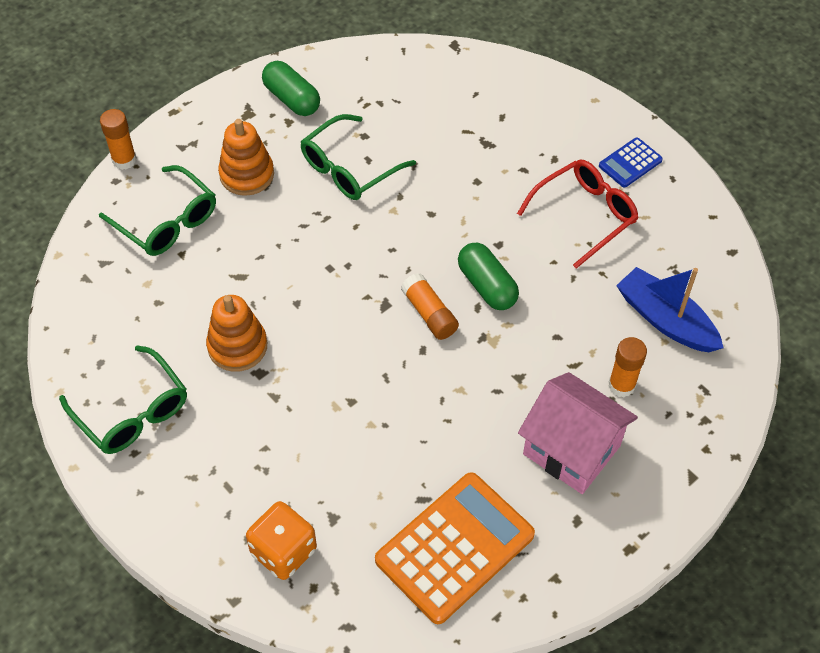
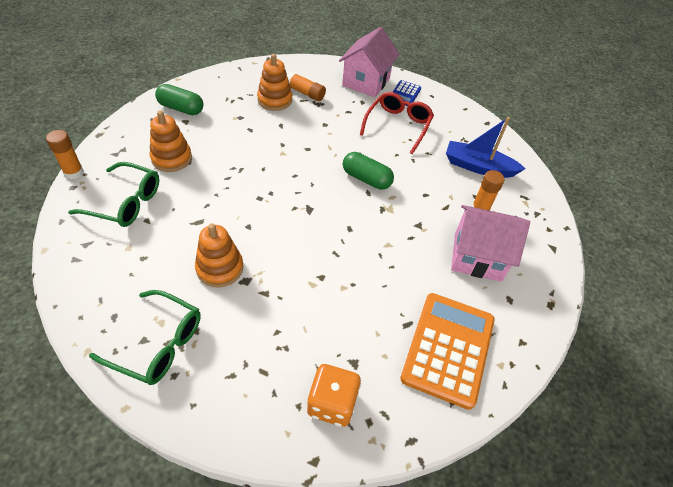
camera: 30 degrees left, 5 degrees down
(349, 168) = (240, 137): green glasses -> none
(426, 120) = (275, 100): none -> orange stacking toy
(429, 314) = (341, 205): orange glue stick -> orange glue stick (305, 93)
(581, 125) = (366, 82): none -> pink house

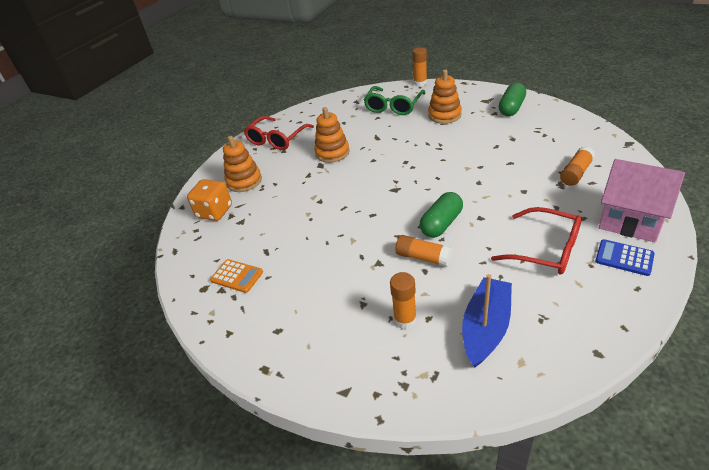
camera: 105 degrees right, 10 degrees down
(158, 344) = (277, 139): green glasses -> red glasses
(275, 100) = (551, 155): orange stacking toy -> orange stacking toy (244, 181)
(410, 194) = (423, 257): none -> orange glue stick
(448, 349) = (237, 276): orange calculator -> orange calculator, size x0.48
(477, 257) = (334, 309): pink house -> none

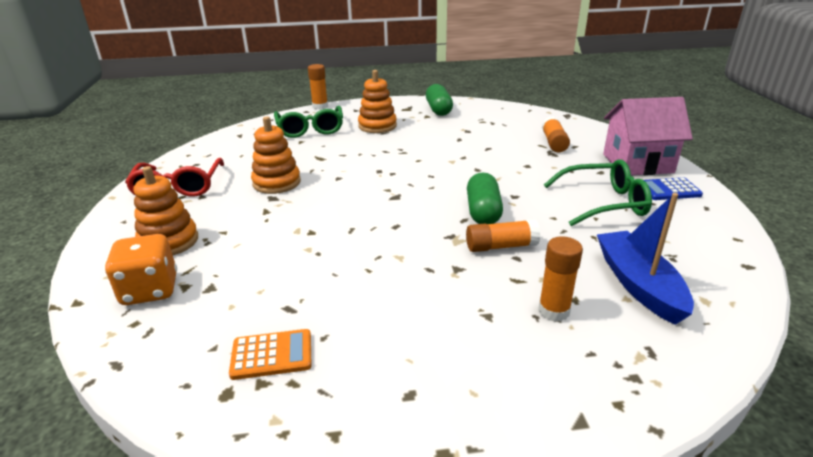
camera: 40 degrees left, 10 degrees down
(546, 249) = (604, 203): red glasses -> green glasses

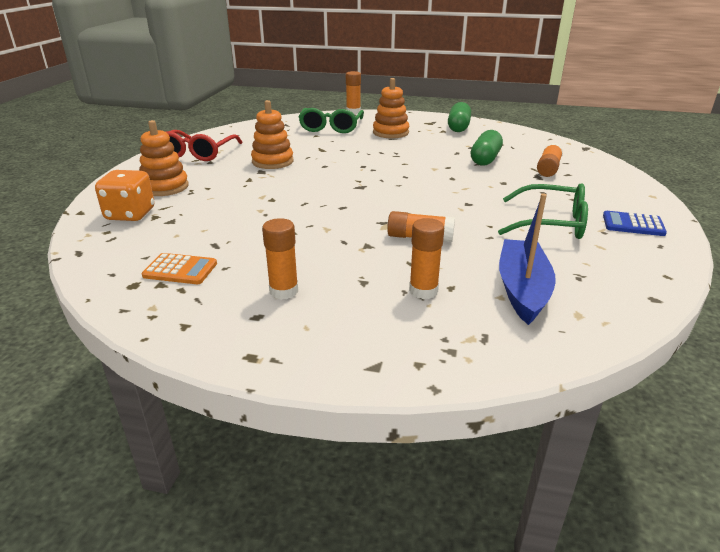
camera: 20 degrees right, 0 degrees up
(414, 351) = (284, 291): none -> orange glue stick
(483, 212) = (427, 210): green capsule -> green capsule (485, 159)
(637, 163) = (621, 198): pink house -> none

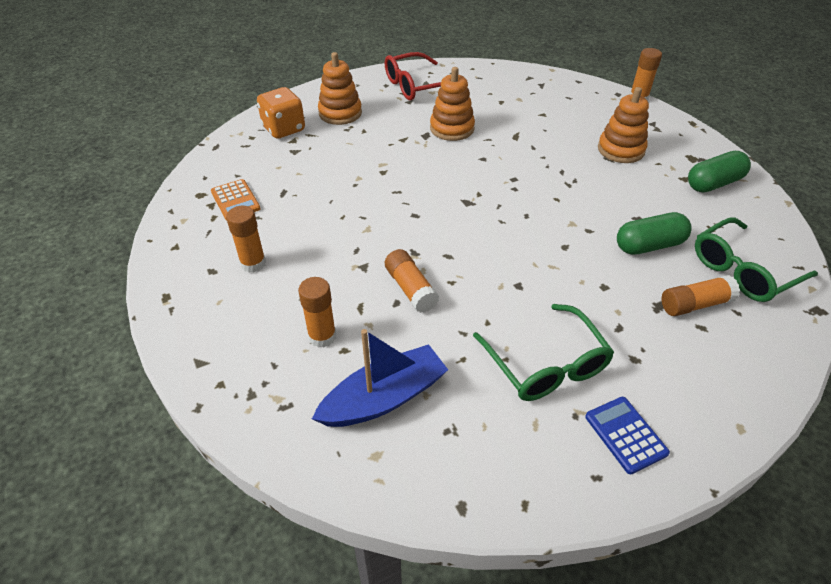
camera: 50 degrees right, 15 degrees up
(331, 127) = (574, 110): green glasses -> green glasses (743, 270)

